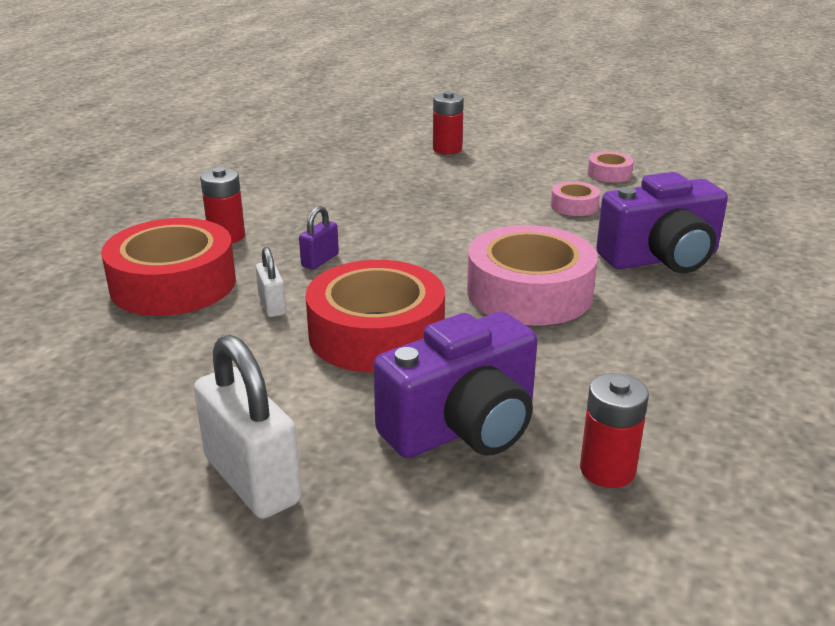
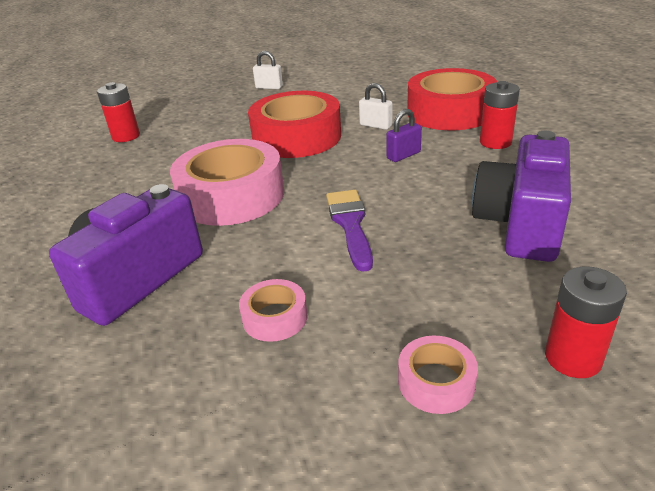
camera: 145 degrees right, 5 degrees up
(252, 480) = (269, 87): white padlock -> white padlock, size x0.51
(320, 260) = (403, 155): purple padlock -> purple padlock turned 60 degrees clockwise
(459, 230) = (350, 224): none -> purple brush
(463, 427) = (204, 125): purple camera -> purple camera (521, 224)
(609, 173) = (282, 434): pink tape -> pink tape (436, 382)

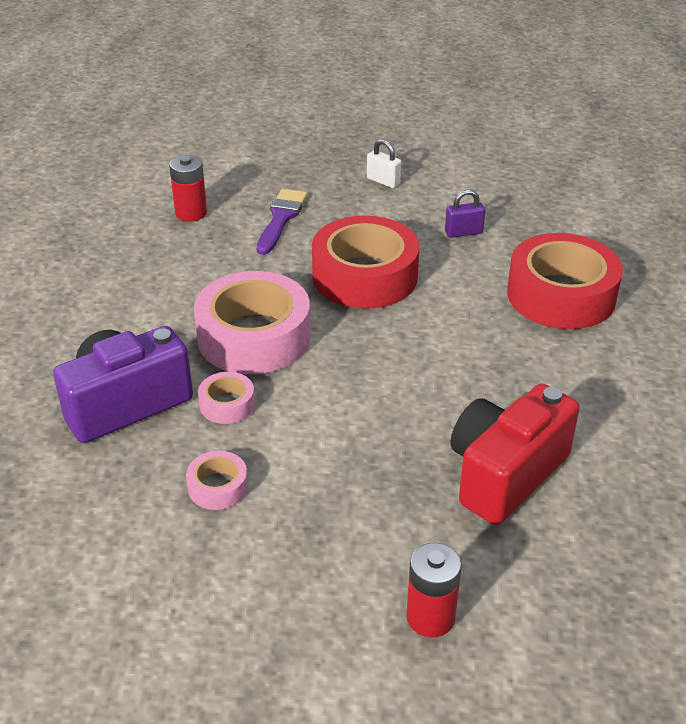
camera: 20 degrees right, 5 degrees up
(350, 224) = (343, 413): purple brush -> purple brush (281, 218)
(375, 125) = (461, 287): white padlock -> none
(403, 155) = (459, 343): purple padlock -> purple padlock (463, 232)
(436, 382) = (306, 592): pink tape -> pink tape (227, 404)
(495, 142) = (573, 359): red battery -> none
(521, 224) = (505, 474): purple camera -> red camera

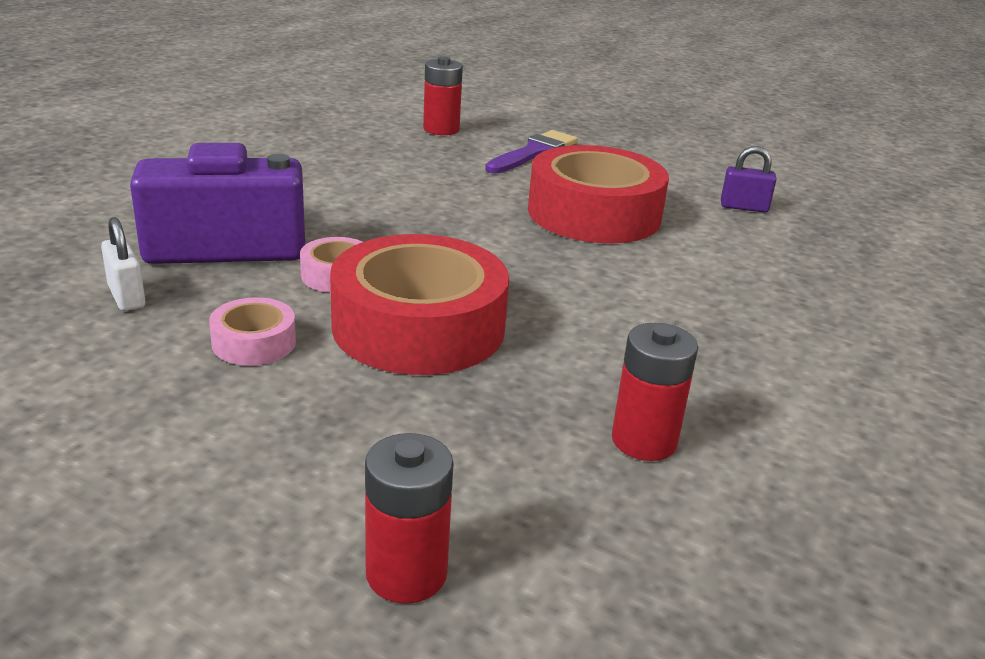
camera: 20 degrees right, 10 degrees down
(254, 336) = (421, 230): pink tape -> none
(383, 181) = (674, 150): white padlock -> white padlock (126, 296)
(505, 474) = (644, 441): red camera -> red battery
(561, 295) = (842, 287): red tape -> red tape (418, 327)

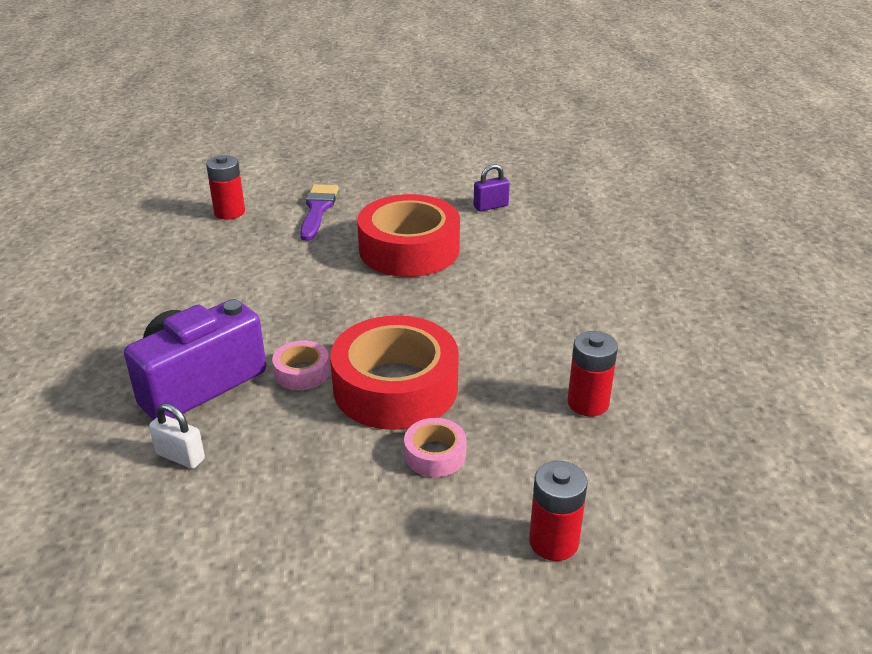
camera: 30 degrees left, 5 degrees up
(254, 343) = (309, 448): pink tape -> pink tape (435, 454)

